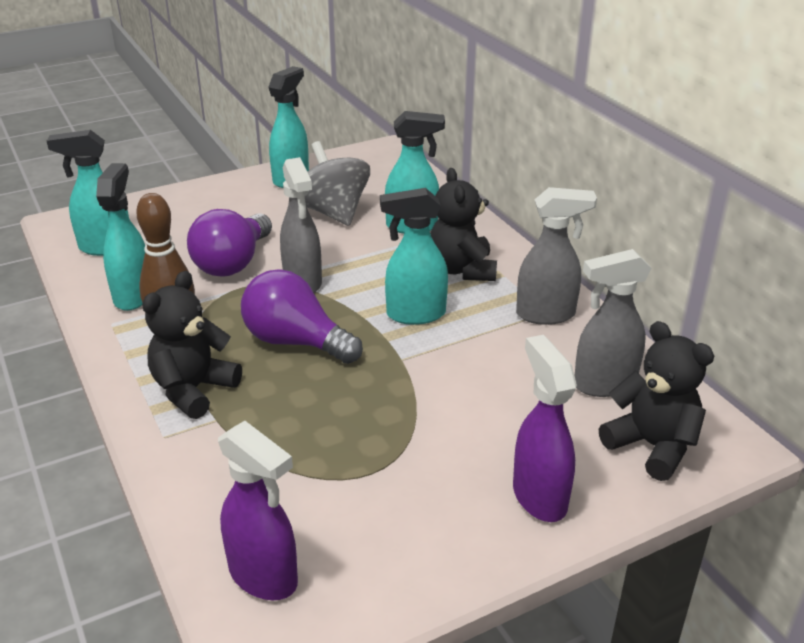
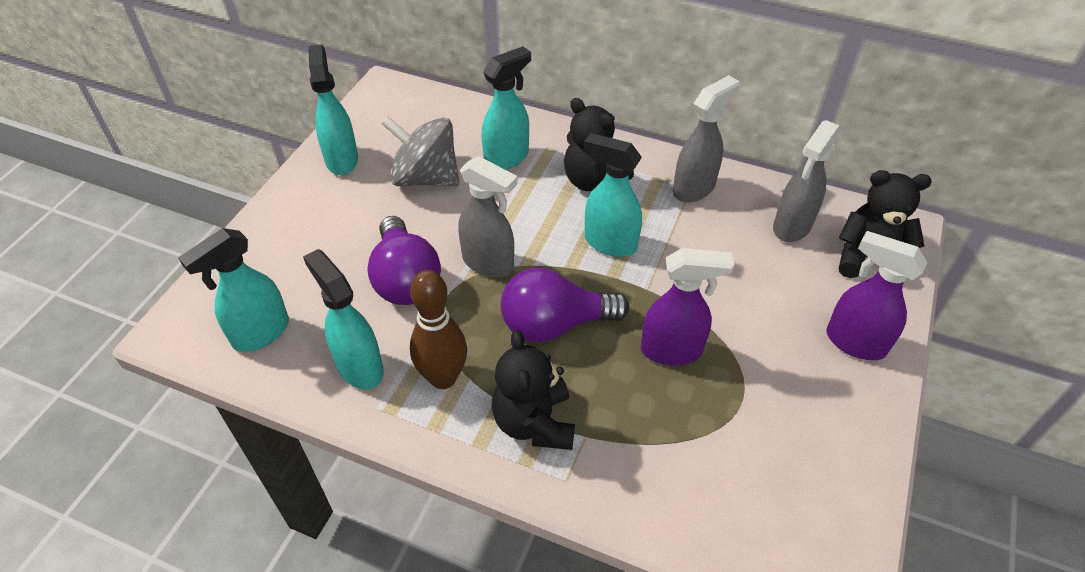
camera: 40 degrees left, 15 degrees up
(264, 576) = (779, 534): purple spray bottle -> purple spray bottle (672, 350)
(415, 314) = (609, 243): turquoise spray bottle -> turquoise spray bottle turned 75 degrees clockwise

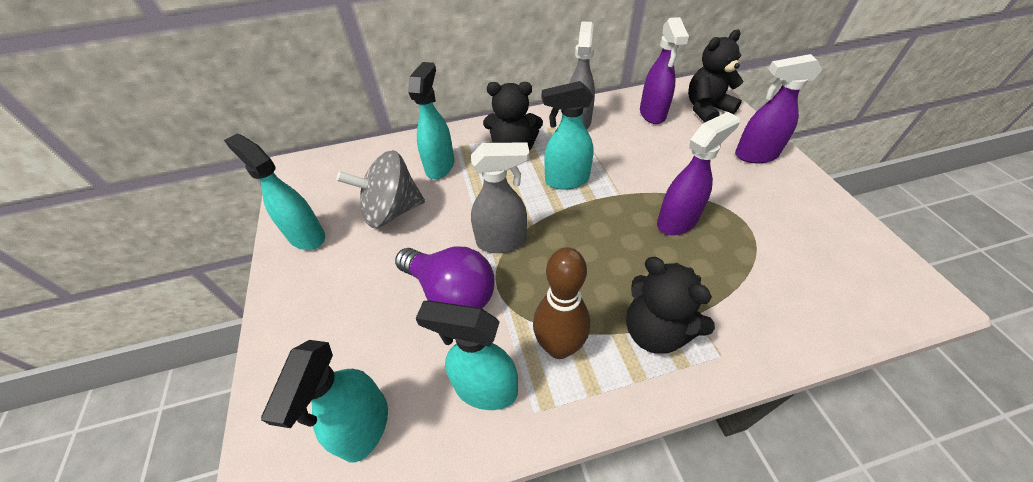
camera: 35 degrees left, 0 degrees up
(555, 324) = (591, 253): purple light bulb -> none
(791, 227) = (652, 114): grey spray bottle -> purple spray bottle

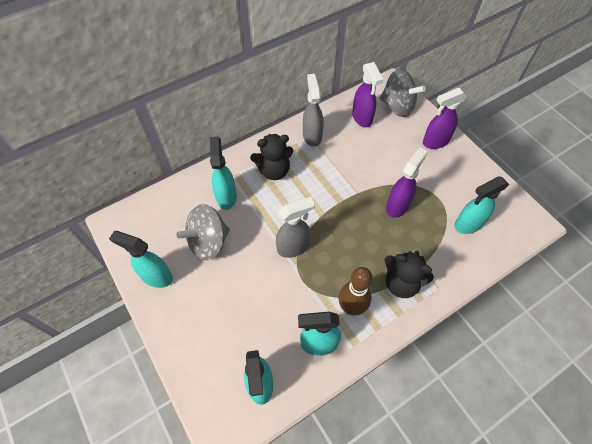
camera: 20 degrees left, 10 degrees up
(451, 292) = (275, 291): purple light bulb -> none
(566, 180) = (319, 189): turquoise spray bottle -> turquoise spray bottle (468, 224)
(706, 109) = (397, 106): black teddy bear -> grey spinning top

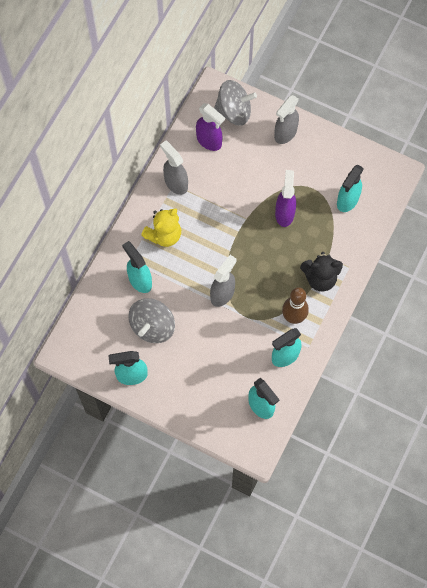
camera: 30 degrees left, 10 degrees up
(274, 170) = (164, 235): black teddy bear -> yellow teddy bear
(435, 142) = (285, 133): purple spray bottle -> grey spray bottle

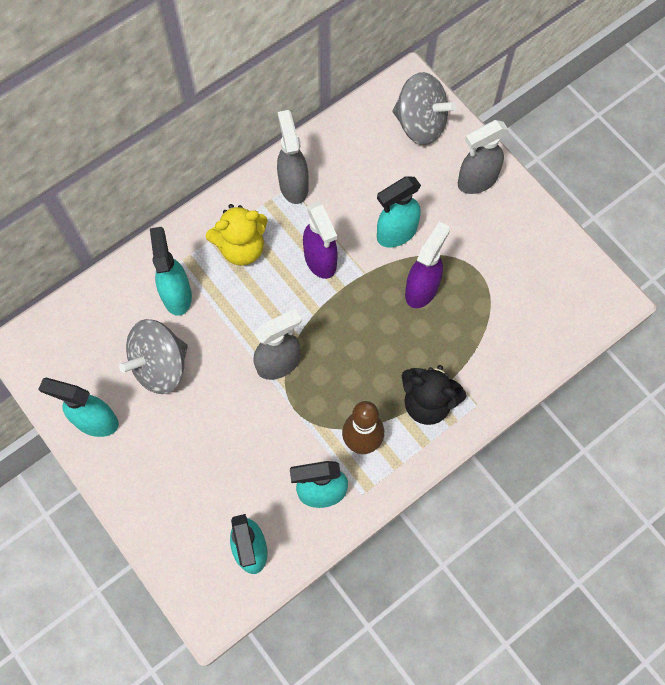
camera: 25 degrees right, 0 degrees up
(209, 141) = (367, 149): purple spray bottle -> purple spray bottle (320, 260)
(347, 201) = (519, 309): turquoise spray bottle -> turquoise spray bottle (396, 233)

